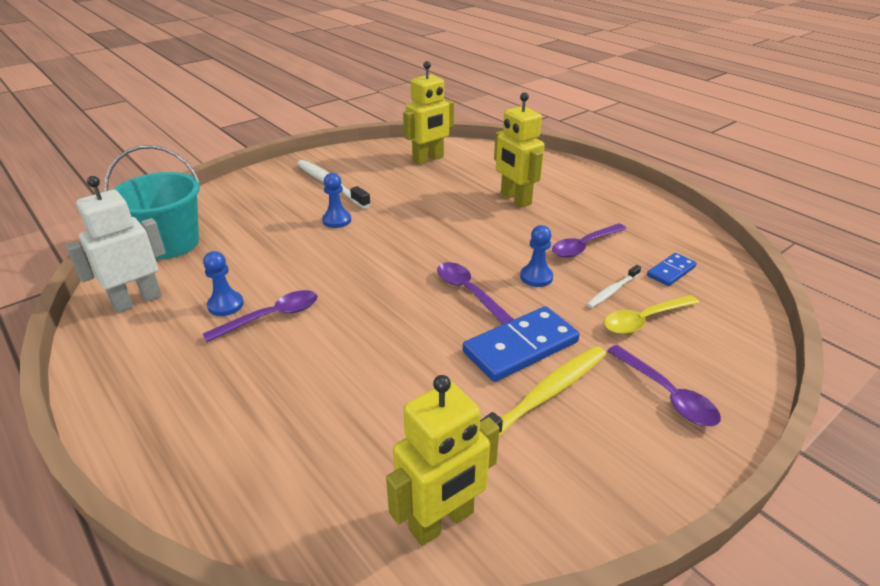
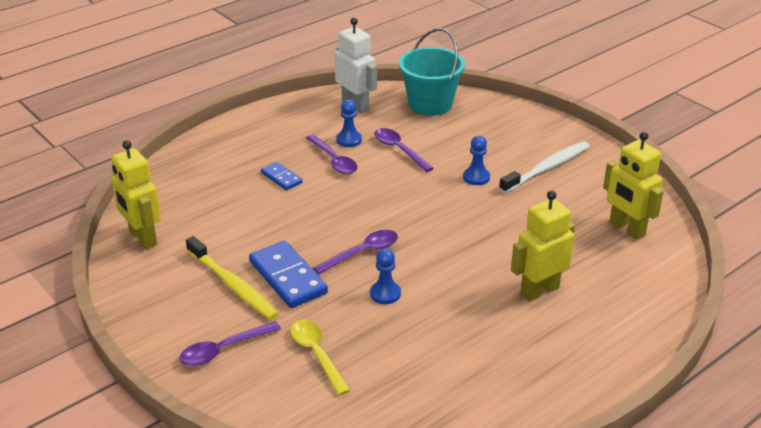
camera: 90 degrees right, 0 degrees up
(584, 246) = (442, 332): purple spoon -> purple spoon (399, 150)
(612, 290) = (363, 341): white toothbrush -> none
(671, 271) = (396, 390): blue domino -> blue domino (281, 178)

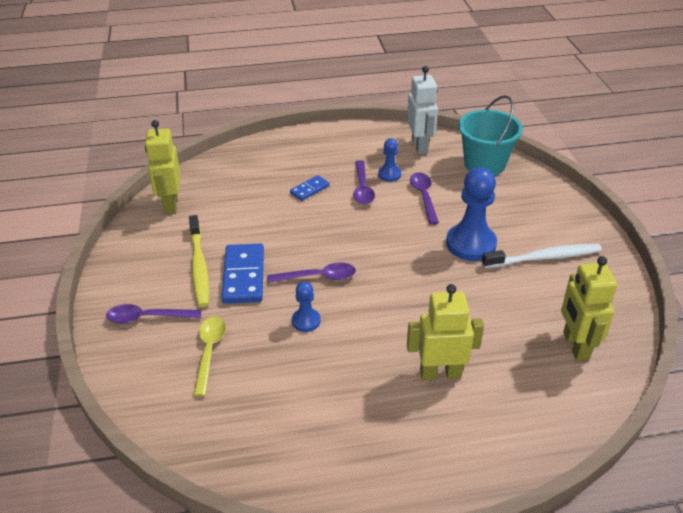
camera: 30 degrees right, 5 degrees up
(281, 178) = (309, 189): blue domino -> blue domino turned 60 degrees clockwise
(476, 177) = (471, 244): blue pawn -> blue pawn, size x1.93

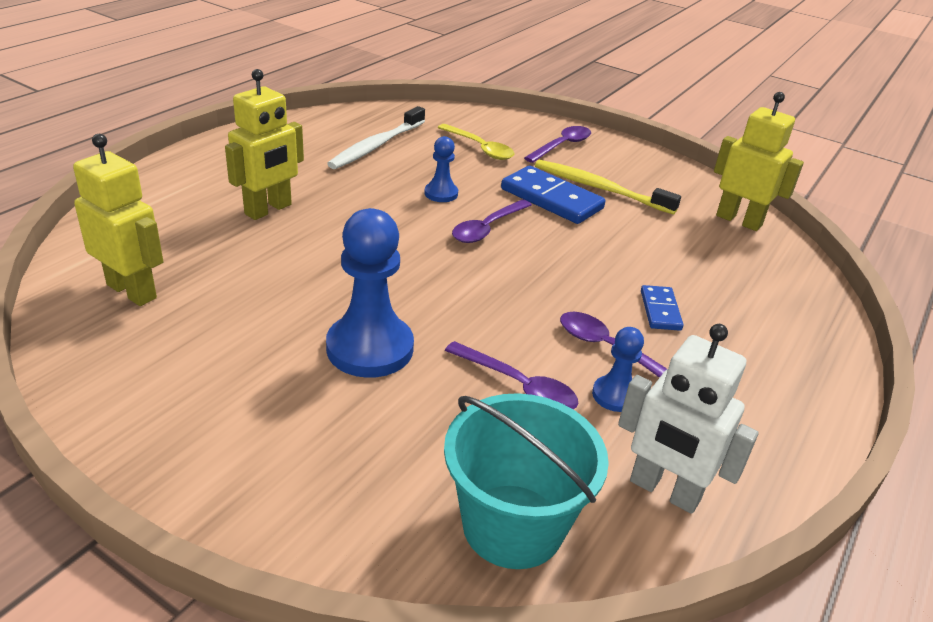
camera: 130 degrees right, 5 degrees down
(543, 258) = (247, 383): white toothbrush -> white toothbrush (377, 145)

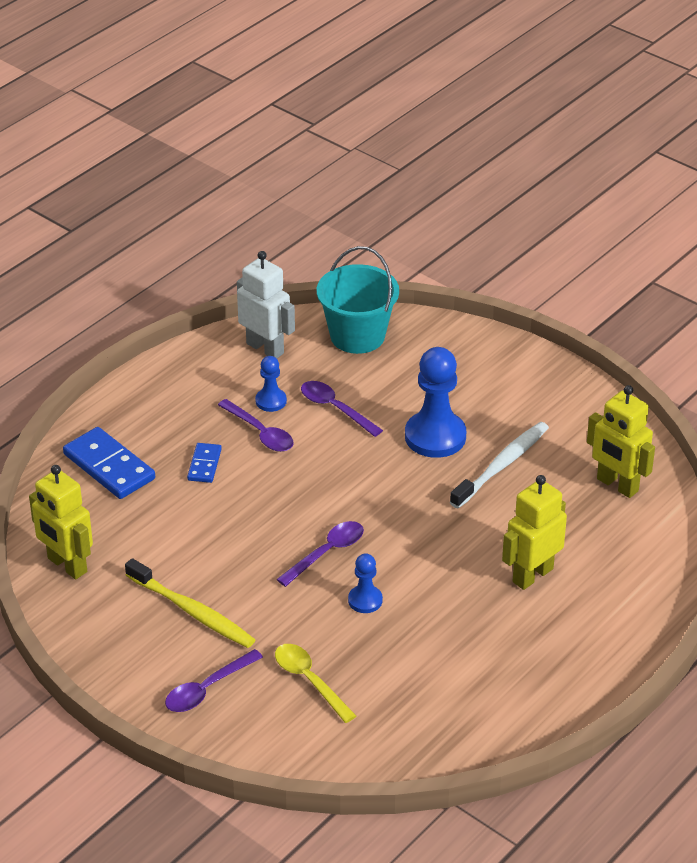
camera: 170 degrees left, 5 degrees up
(377, 145) = (430, 682): white toothbrush -> white toothbrush (501, 465)
(551, 199) = (251, 594): blue domino -> blue domino (109, 467)

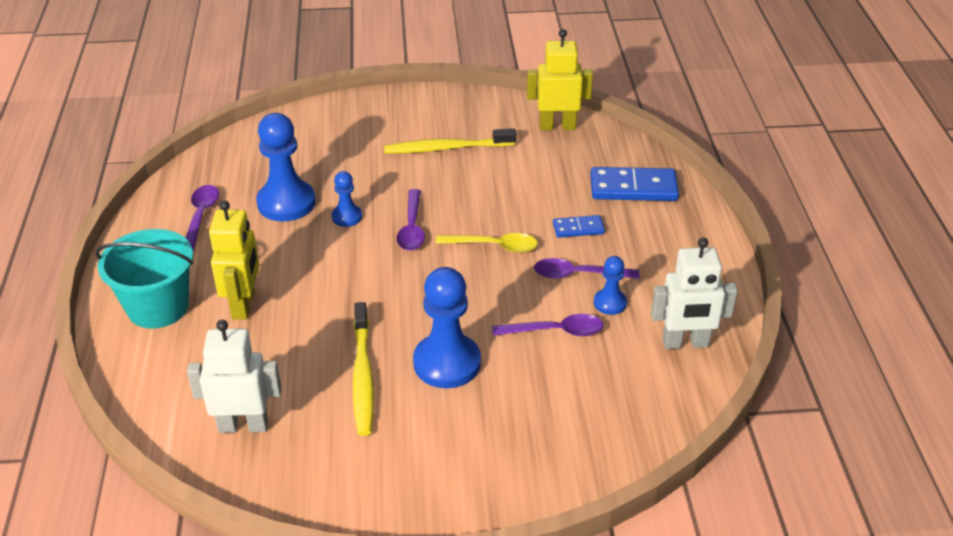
camera: 135 degrees right, 0 degrees up
(204, 465) = (578, 228): blue domino -> blue domino turned 60 degrees counterclockwise
(207, 689) = (379, 121): purple spoon -> purple spoon (201, 217)
(309, 681) = (324, 157): yellow spoon -> yellow spoon (494, 246)
(357, 336) = (636, 411): turquoise bucket -> turquoise bucket (158, 307)
(399, 651) = (286, 203): none -> blue pawn
(501, 465) = (363, 375): white toothbrush -> yellow toothbrush
(617, 485) = (243, 425): yellow robot -> white robot

